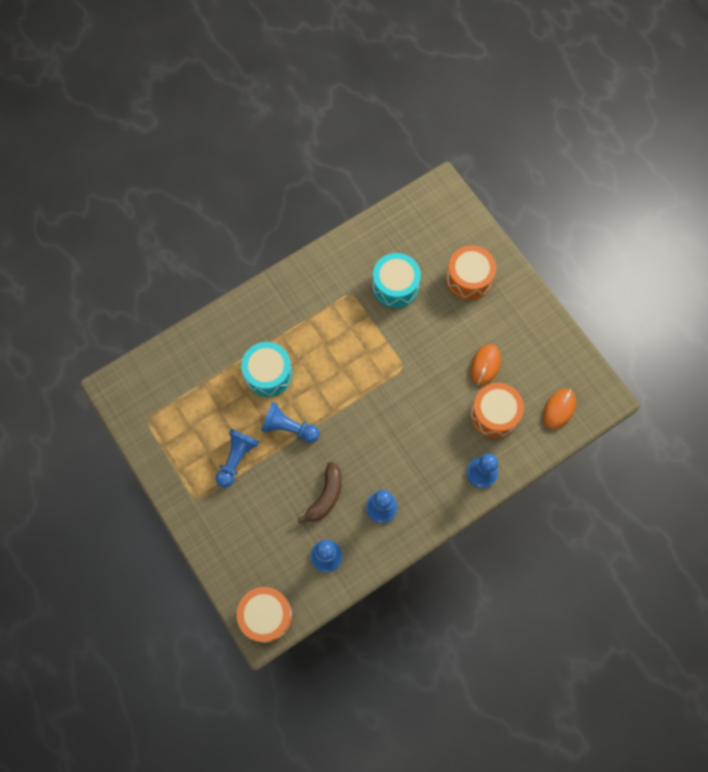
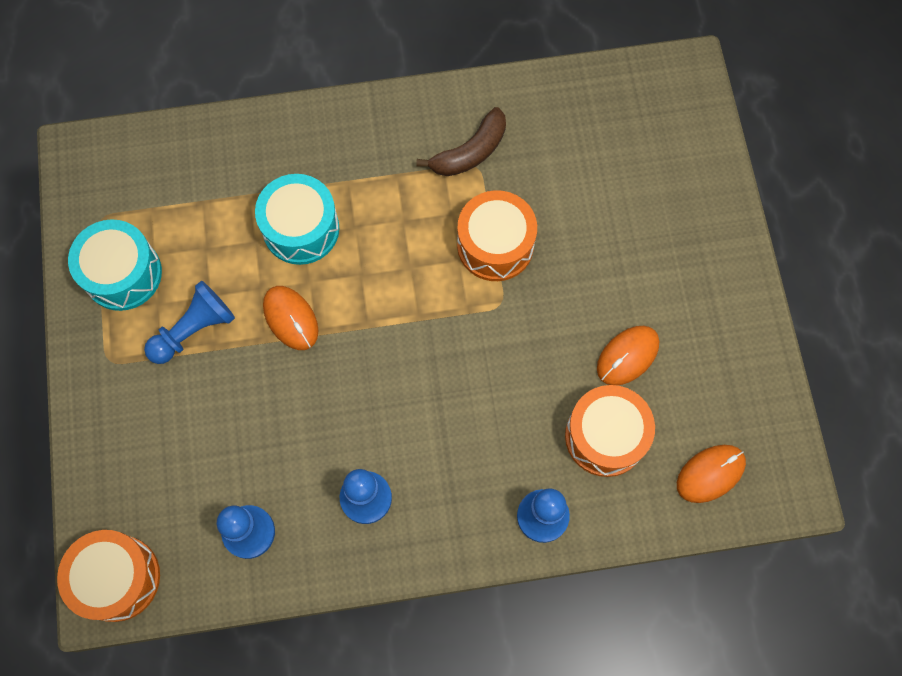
camera: 25 degrees right, 0 degrees up
(289, 428) = (290, 318): blue pawn -> orange mouse
(326, 496) = (293, 443): brown banana -> brown banana (470, 152)
(395, 286) = (549, 182): turquoise drum -> turquoise drum (123, 274)
(469, 278) = (665, 218): orange drum -> orange drum (495, 245)

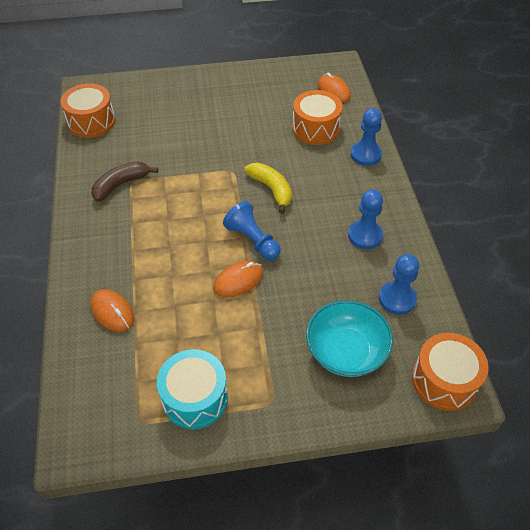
camera: 90 degrees left, 20 degrees down
(170, 454) = (346, 352): none -> turquoise bowl
(194, 330) = (246, 342): blue pawn -> blue pawn (252, 240)
(301, 229) = (167, 277): turquoise drum -> none
(461, 363) = (271, 189): none -> yellow banana
(470, 152) = (121, 185): brown banana -> brown banana turned 90 degrees counterclockwise
(495, 245) = (191, 173): orange drum -> orange drum (91, 121)
(627, 356) = (266, 118): orange mouse -> orange mouse (112, 312)

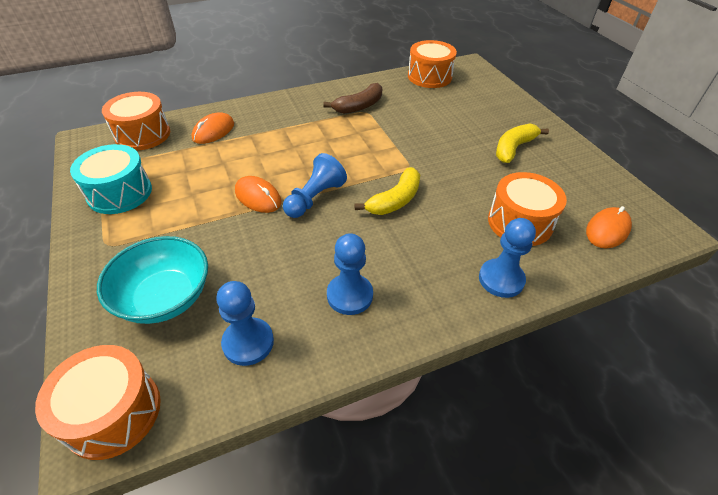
camera: 75 degrees right, 5 degrees down
(89, 383) = (142, 134): none -> orange drum
(121, 185) = (359, 106): brown banana -> brown banana turned 105 degrees clockwise
(230, 103) = (513, 148): none -> yellow banana

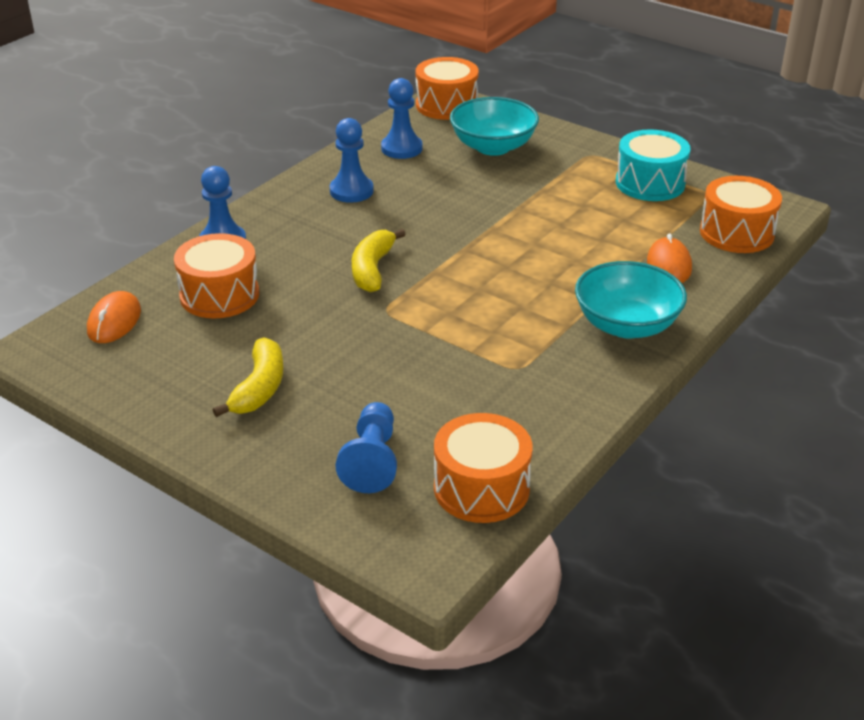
camera: 150 degrees right, 10 degrees down
(258, 197) = (517, 224): orange mouse -> none
(286, 110) = (626, 325): none -> turquoise bowl
(315, 198) = (459, 242): blue pawn -> blue pawn (372, 461)
(359, 106) = (536, 372): brown banana -> none

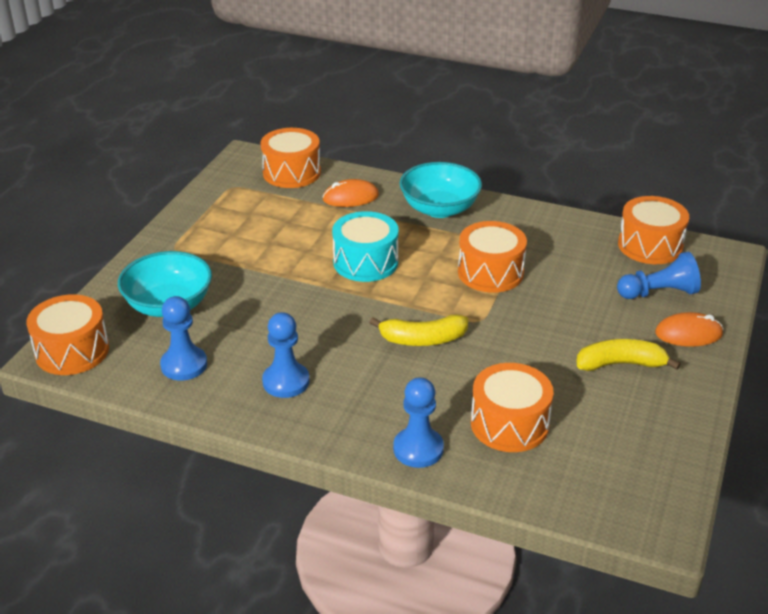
camera: 105 degrees left, 0 degrees up
(114, 321) = (589, 484): orange mouse -> orange mouse (688, 334)
(472, 336) = (490, 272): none -> orange drum
(650, 183) = (222, 214): turquoise drum -> turquoise drum (365, 262)

